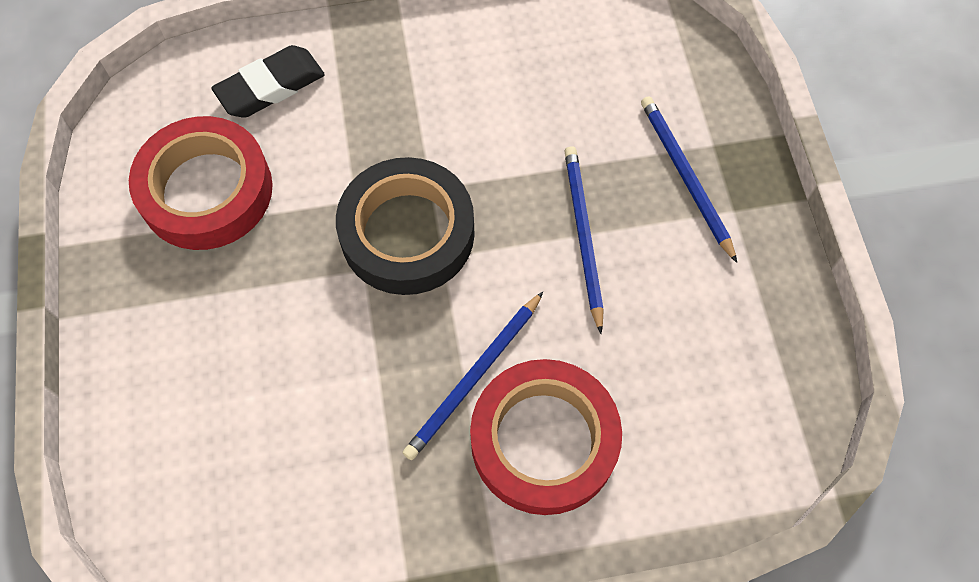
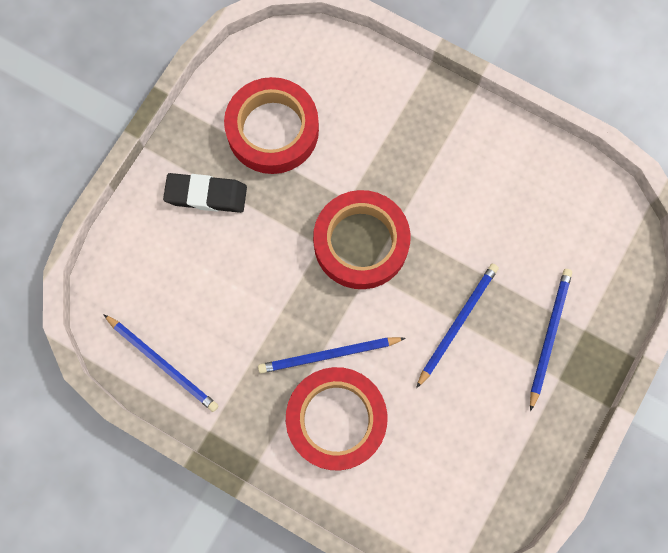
camera: 40 degrees right, 10 degrees up
(270, 87) = (357, 90): black eraser -> black eraser (206, 195)
(283, 547) = (163, 364): none -> blue pencil
(407, 233) = (361, 243): black tape -> red tape

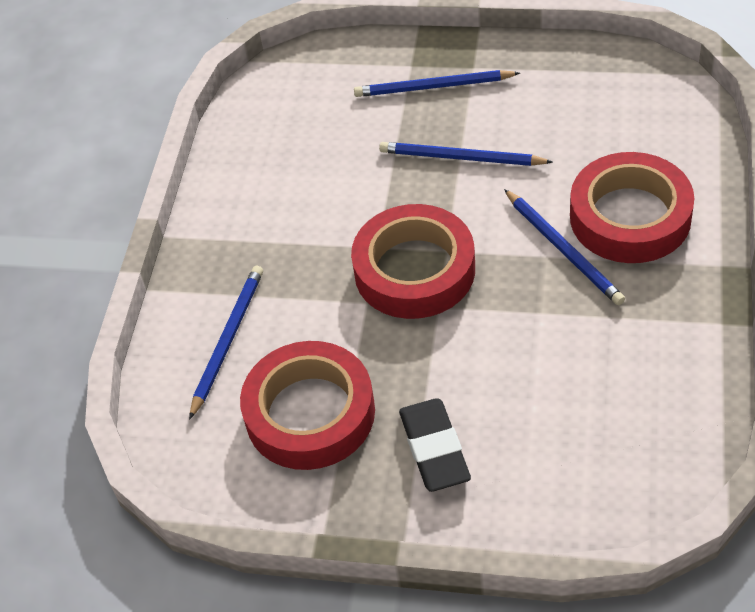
camera: 105 degrees left, 25 degrees down
(163, 364) = (676, 401): blue pencil -> blue pencil (228, 340)

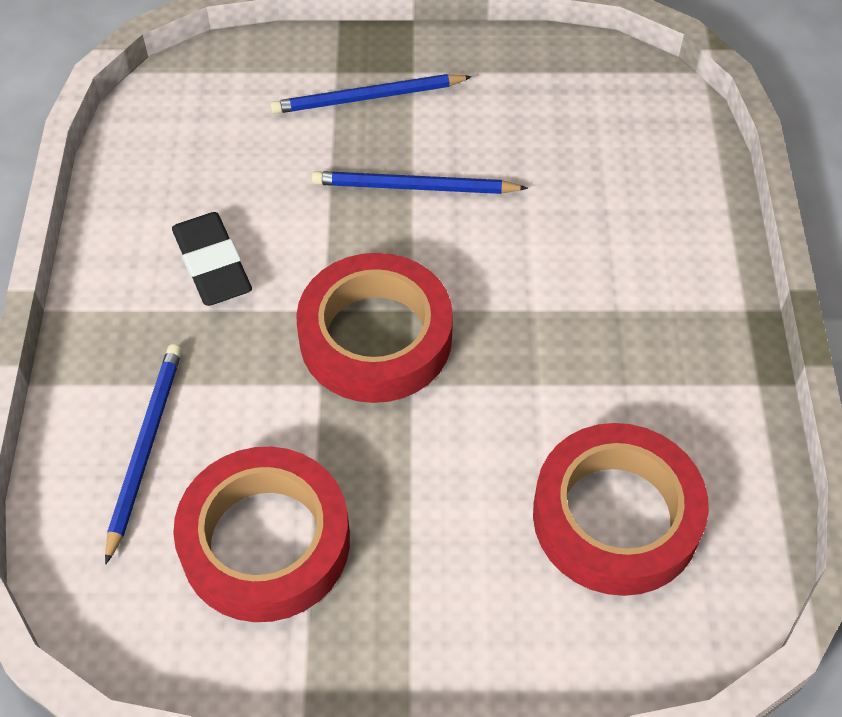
camera: 15 degrees left, 5 degrees up
(434, 449) = (432, 578): black eraser -> black eraser (212, 265)
(563, 250) = (556, 300): blue pencil -> none
(630, 217) = (629, 253): red tape -> red tape (616, 517)

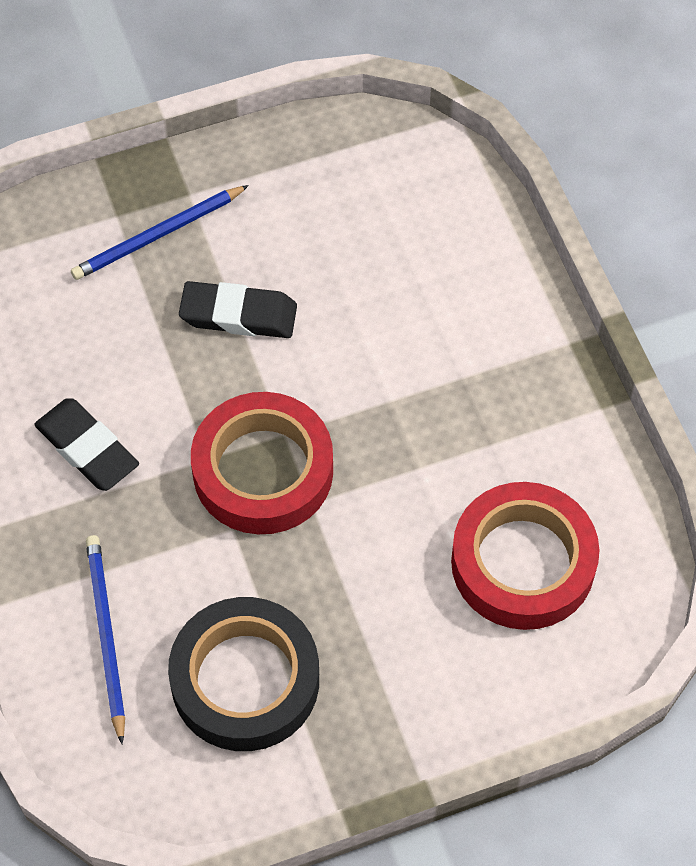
camera: 20 degrees left, 5 degrees up
(265, 541) = (245, 680): red tape -> black tape
(414, 187) = (238, 315): blue pencil -> black eraser

